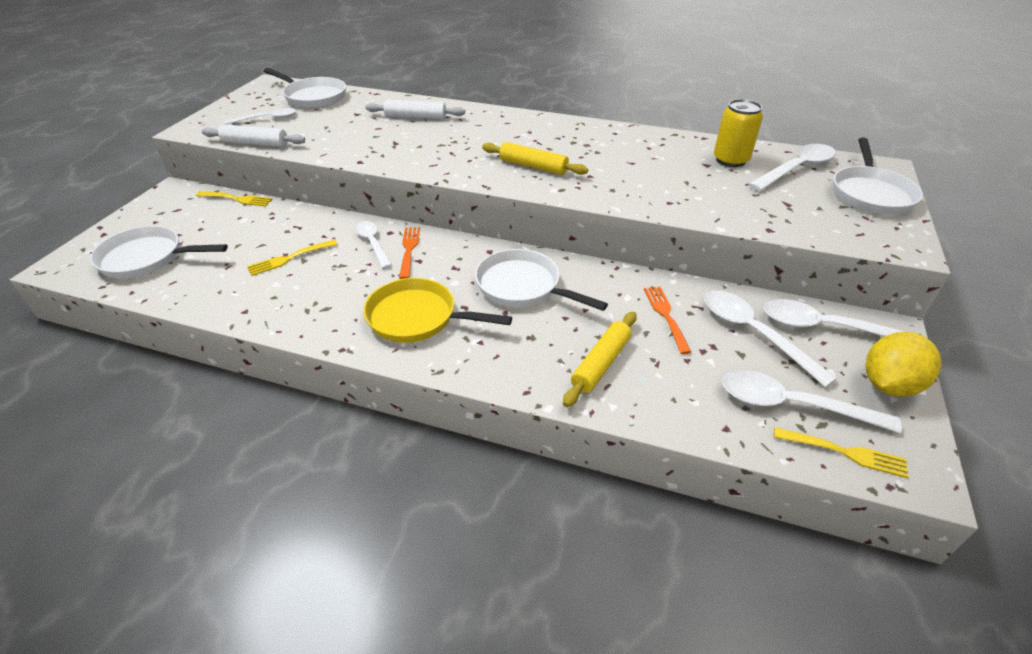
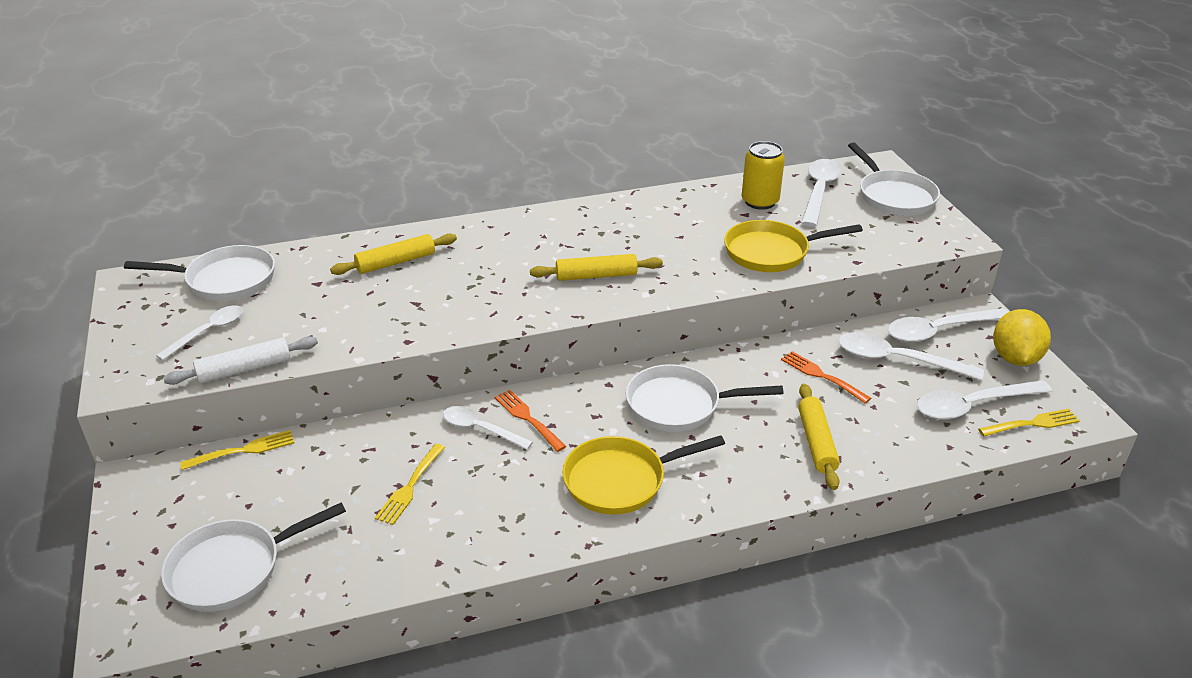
camera: 35 degrees left, 5 degrees down
(416, 117) = (396, 262): white rolling pin -> yellow rolling pin
(696, 197) = (771, 252): none -> yellow pan

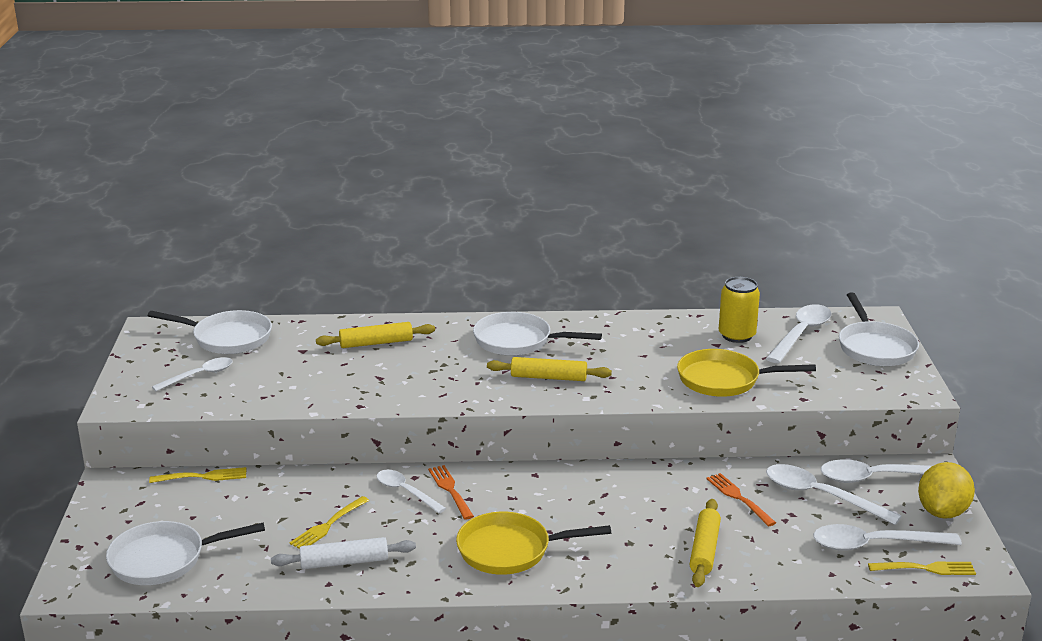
camera: 15 degrees right, 10 degrees down
(244, 369) = (218, 407): white rolling pin -> white rolling pin (344, 562)
(679, 405) = (591, 500): white pan -> white pan (518, 341)

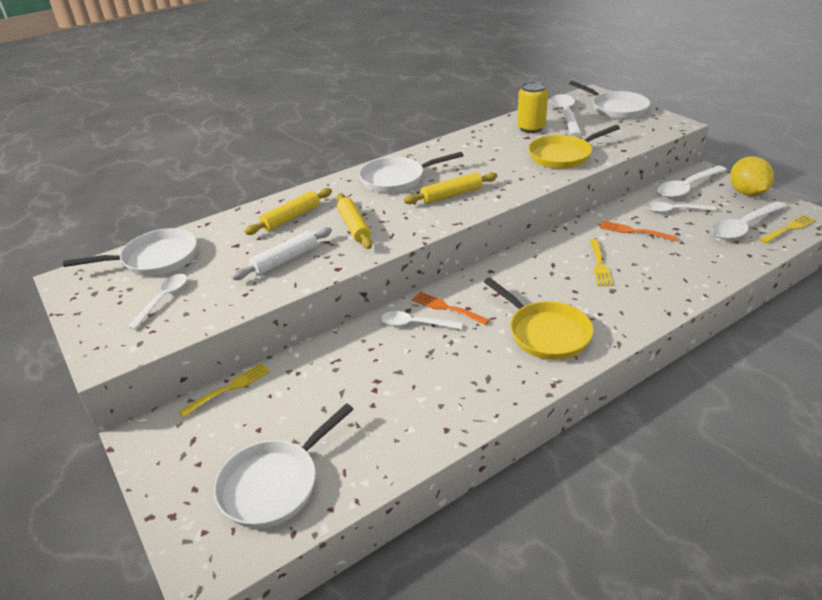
camera: 30 degrees left, 10 degrees up
(328, 525) = (386, 379): yellow fork -> yellow fork (599, 264)
(344, 562) = (437, 404): white rolling pin -> white rolling pin (285, 260)
(510, 550) = (545, 333): yellow pan -> yellow pan turned 90 degrees counterclockwise
(704, 550) = (662, 273): yellow rolling pin -> yellow rolling pin (354, 227)
(821, 496) = (675, 210): white spoon -> white spoon, size x0.65

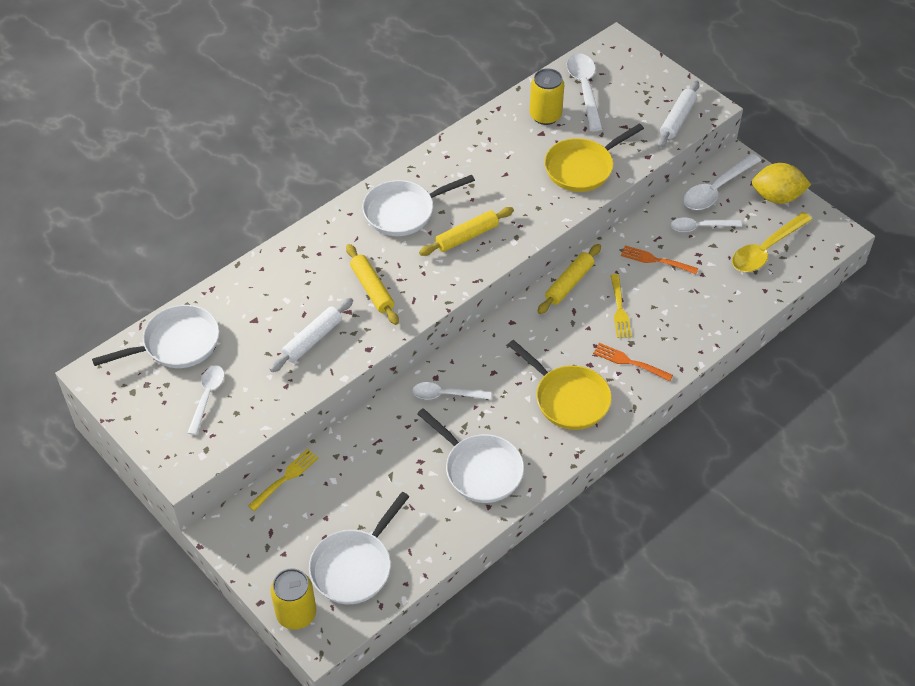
camera: 10 degrees left, 15 degrees up
(186, 534) = (296, 614): none -> yellow can
(291, 217) = (301, 277): yellow rolling pin -> yellow rolling pin (569, 283)
(447, 308) = (474, 373): orange fork -> orange fork (630, 362)
(616, 109) = (642, 77): white pan -> white pan (480, 469)
(649, 130) = (677, 119): none -> white rolling pin
(744, 226) = (766, 249): white spoon -> yellow spoon
(747, 193) = (776, 197): yellow lemon -> yellow lemon turned 75 degrees counterclockwise
(788, 229) = (808, 252): yellow fork -> none

